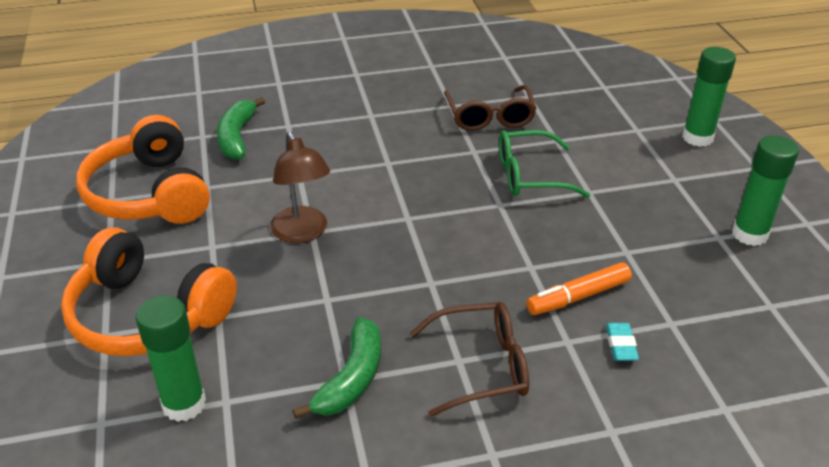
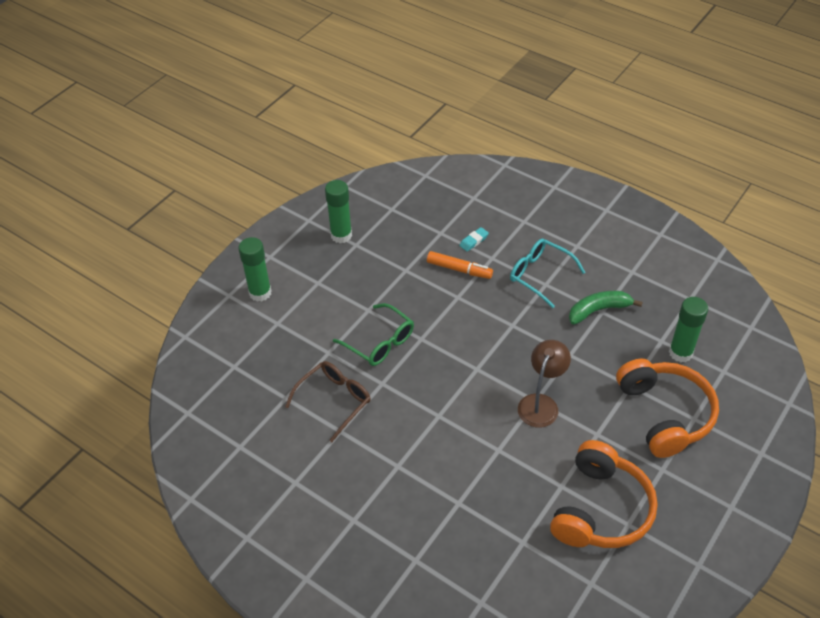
camera: 130 degrees left, 10 degrees up
(237, 137) = (501, 519): green banana -> none
(480, 367) = (540, 275): brown glasses -> turquoise glasses

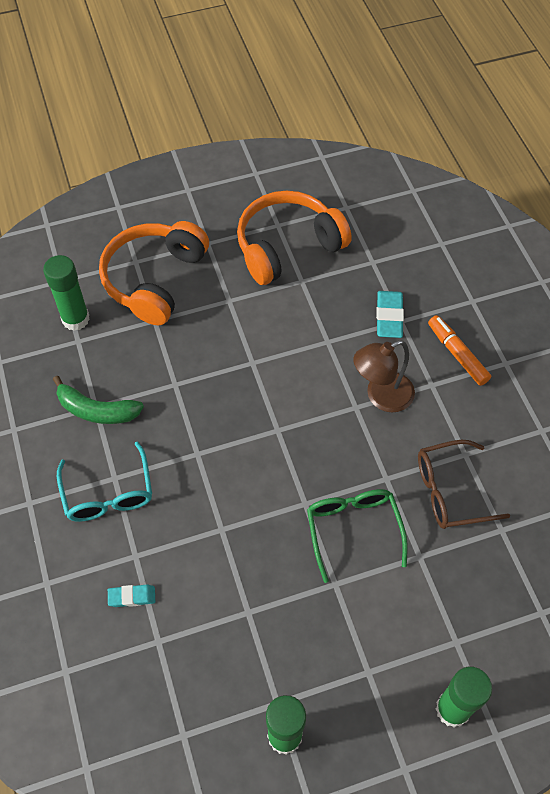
camera: 145 degrees left, 10 degrees up
(459, 269) = (186, 566): orange marker -> orange marker (457, 354)
(470, 500) = (389, 317): none -> turquoise eraser
(541, 403) = (250, 356): brown lamp -> brown lamp (381, 396)

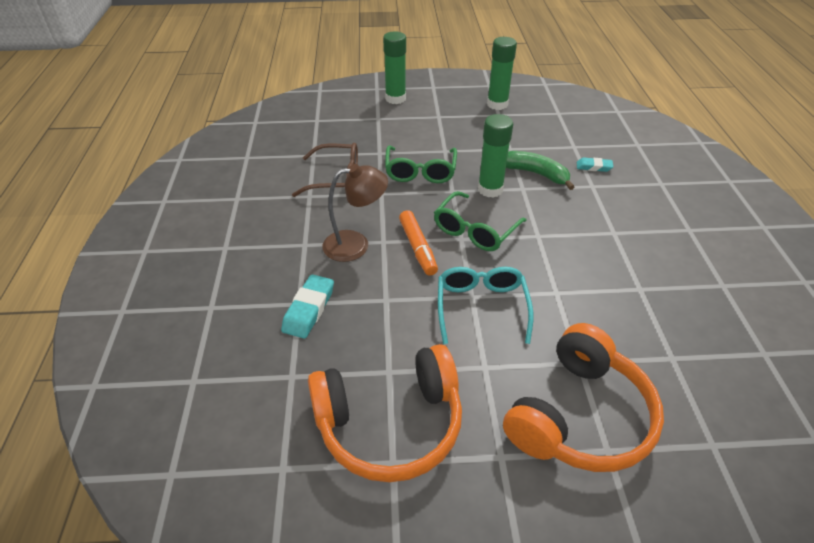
camera: 165 degrees left, 15 degrees down
(75, 319) = (681, 385): green glue stick -> green glue stick (490, 189)
(97, 410) = (638, 285): green banana -> green banana (535, 174)
(108, 492) = (618, 224): turquoise glasses -> turquoise glasses (481, 308)
(265, 445) = (475, 230): none -> green glasses
(457, 354) = (263, 263): orange marker -> orange marker (417, 248)

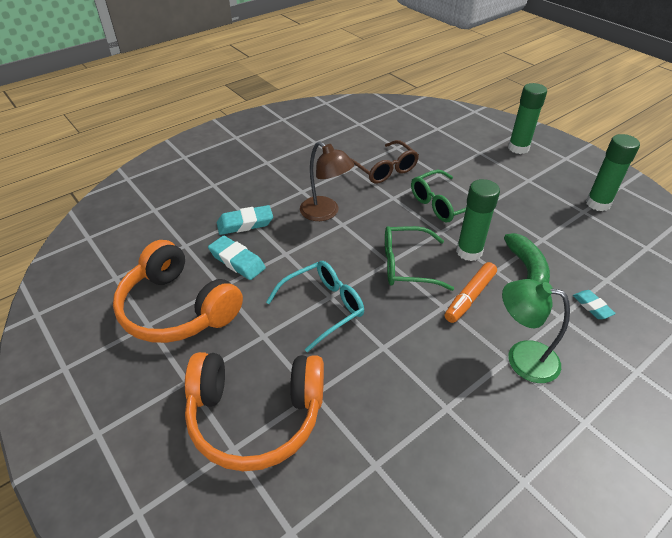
camera: 55 degrees right, 0 degrees up
(361, 341) = (237, 261): none -> turquoise eraser
(417, 248) = (353, 244): orange marker -> orange marker (469, 297)
(617, 225) = (522, 358): none -> green lamp

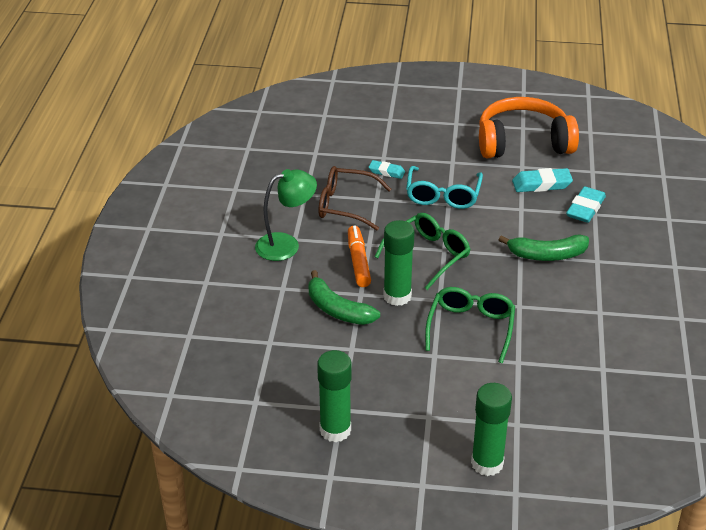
camera: 135 degrees right, 5 degrees down
(256, 416) = (399, 133): orange headphones -> none
(325, 213) = (547, 255): brown lamp -> green banana
(383, 169) = (572, 331): brown glasses -> brown glasses (346, 205)
(592, 306) = (265, 310): turquoise eraser -> turquoise eraser (386, 172)

